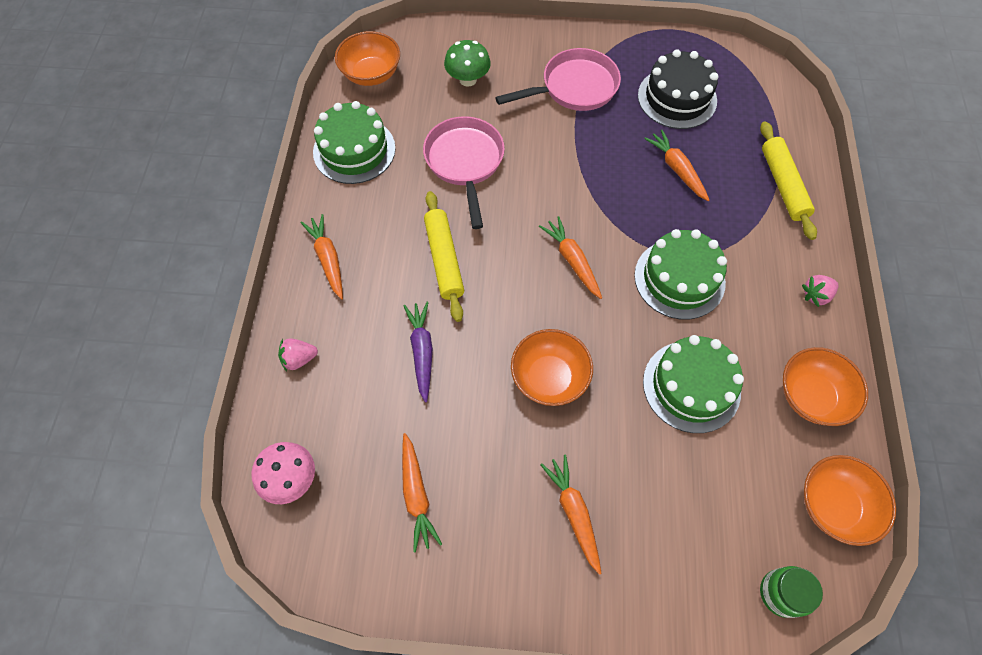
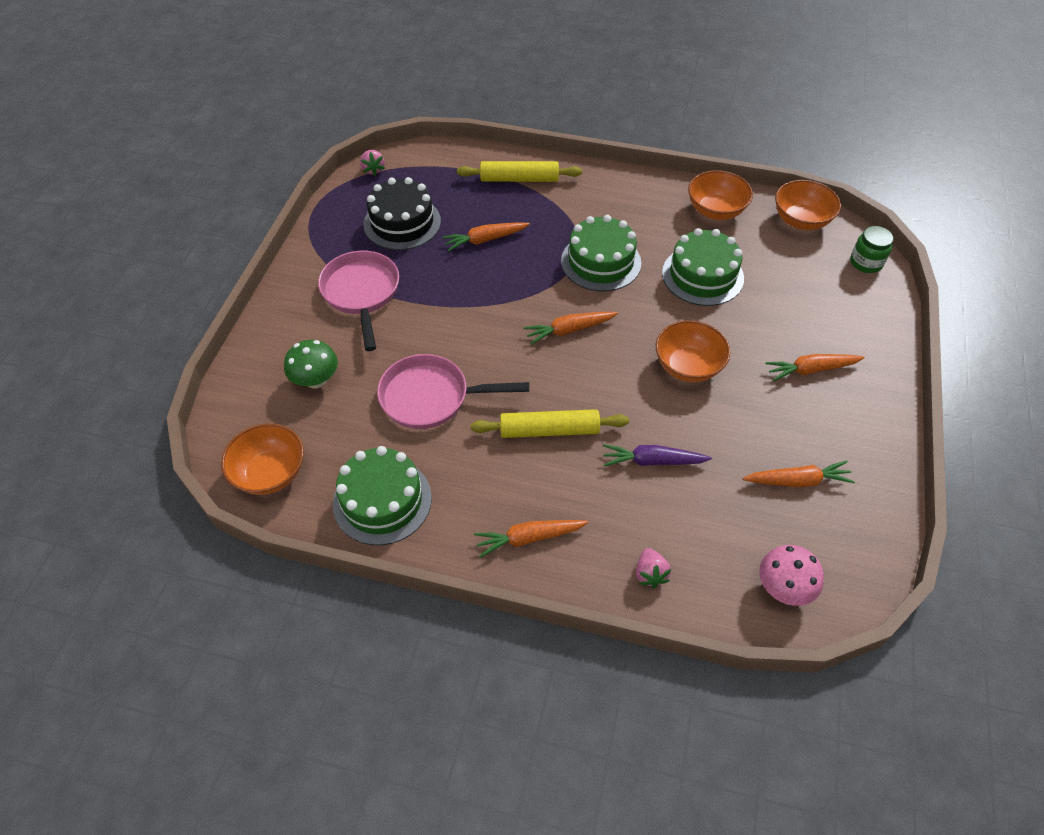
camera: 80 degrees left, 10 degrees down
(816, 295) = (629, 187): pink strawberry -> pink strawberry (373, 170)

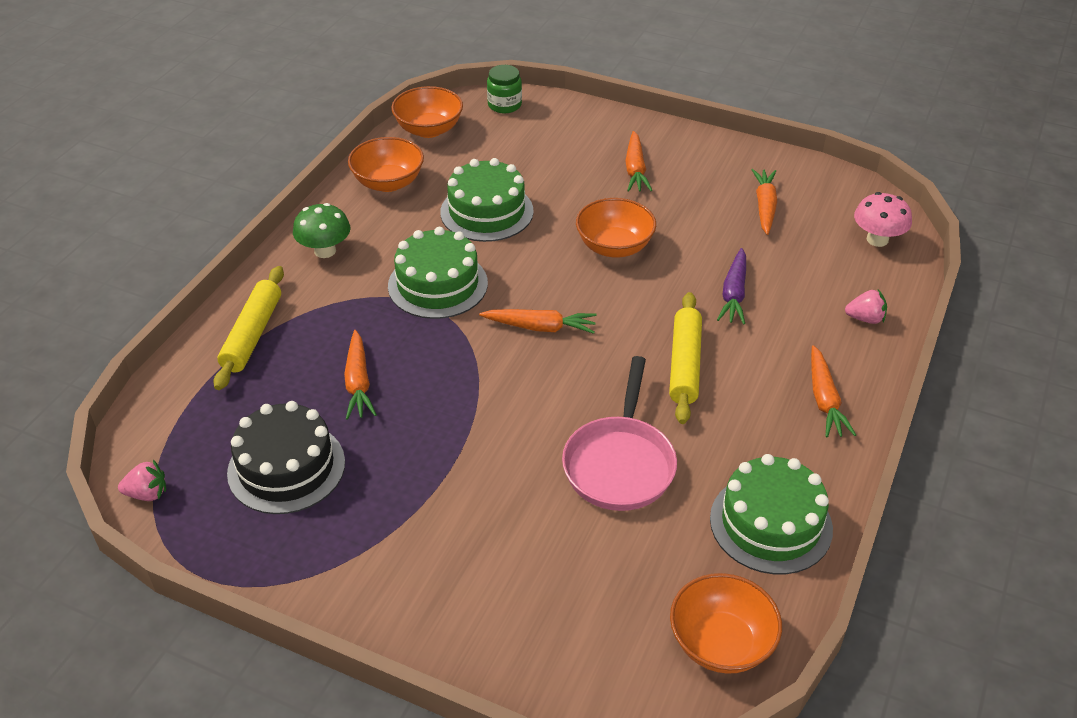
camera: 80 degrees left, 10 degrees down
(316, 380) = (568, 585): green mushroom -> green mushroom (325, 251)
(361, 293) = (416, 524): pink pan -> none
(569, 330) = (540, 327): orange carrot -> orange carrot turned 75 degrees counterclockwise

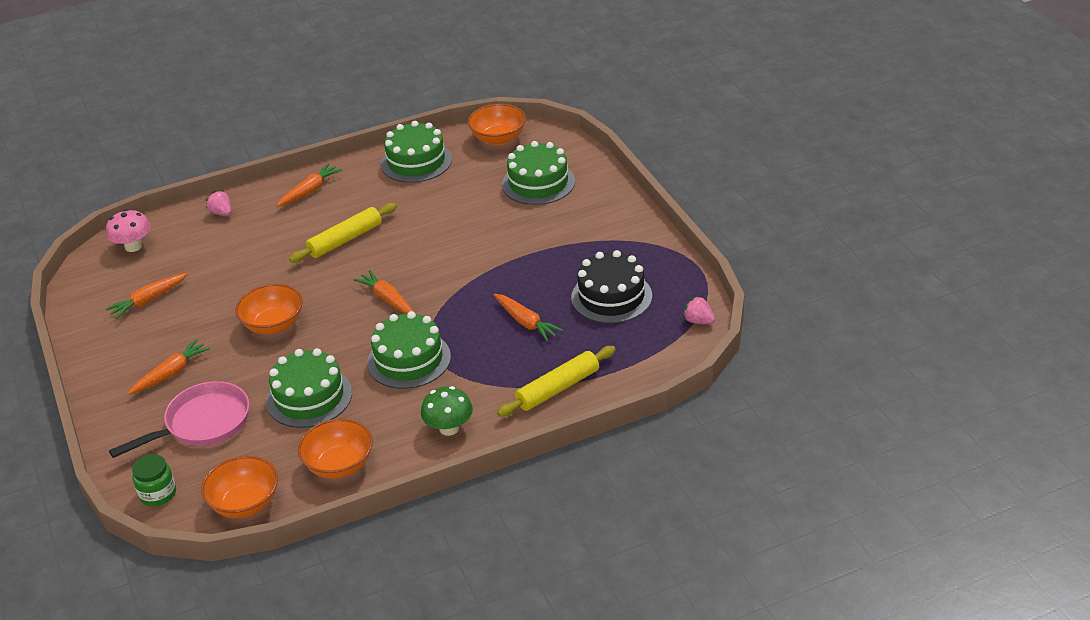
camera: 135 degrees left, 5 degrees down
(358, 382) = (526, 322): orange carrot -> orange carrot turned 105 degrees clockwise
(562, 591) = (538, 183): none -> green cake
(620, 464) = (445, 214): pink pan -> pink pan (203, 424)
(734, 294) = (259, 260): purple carrot -> none

